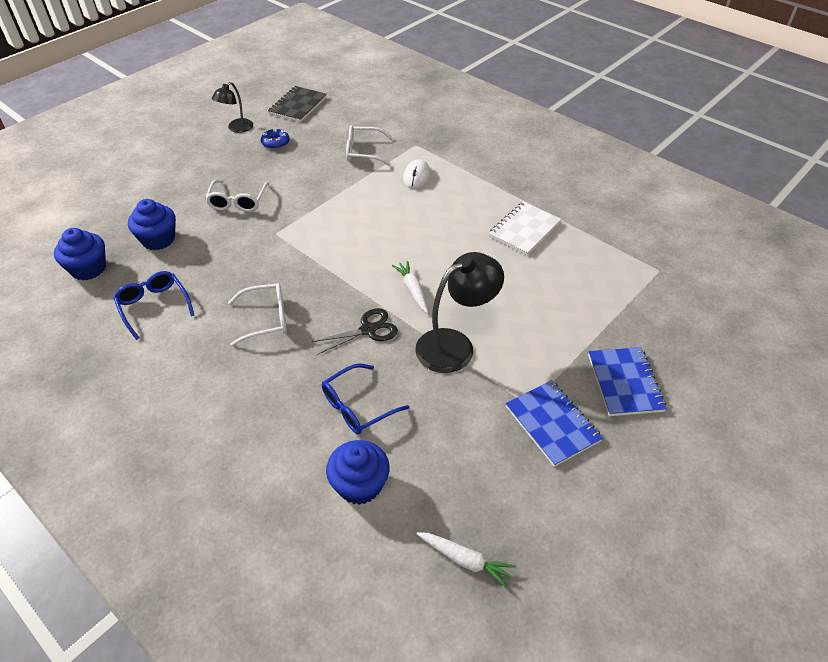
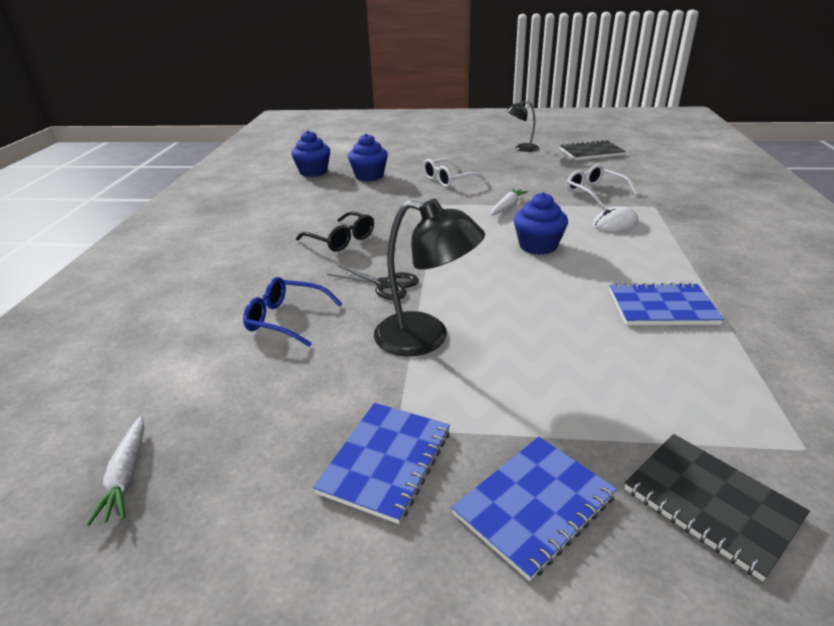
camera: 55 degrees right, 15 degrees down
(154, 306) = (304, 201): blue glasses -> none
(266, 319) = (341, 240): white glasses -> black glasses
(275, 143) = (534, 163): blue donut -> none
(359, 485) = (191, 361): blue cupcake -> blue cupcake (538, 246)
(412, 290) = (466, 284): white carrot -> white carrot (507, 207)
(524, 230) = (662, 307): white notebook -> blue notebook
(665, 324) = (711, 504): none -> black notebook

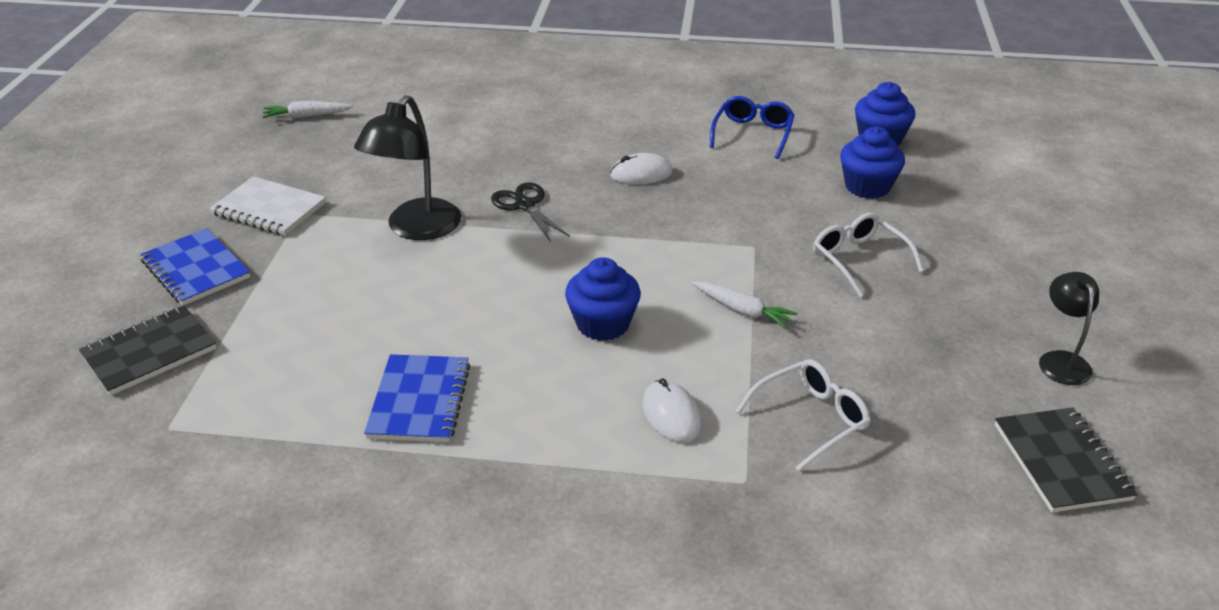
camera: 90 degrees right, 5 degrees up
(286, 319) = (473, 154): blue glasses -> blue glasses (753, 134)
(341, 240) = (641, 174): black glasses -> white mouse
(385, 284) = (525, 205): black scissors -> black scissors turned 120 degrees clockwise
(386, 461) = (269, 209): blue notebook -> white notebook

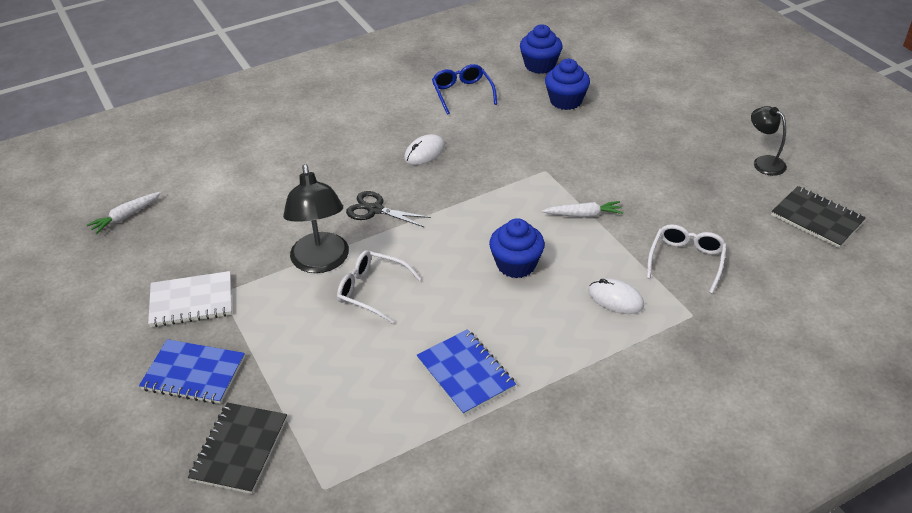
camera: 35 degrees left, 5 degrees up
(858, 259) = (610, 151): white glasses -> white glasses (371, 291)

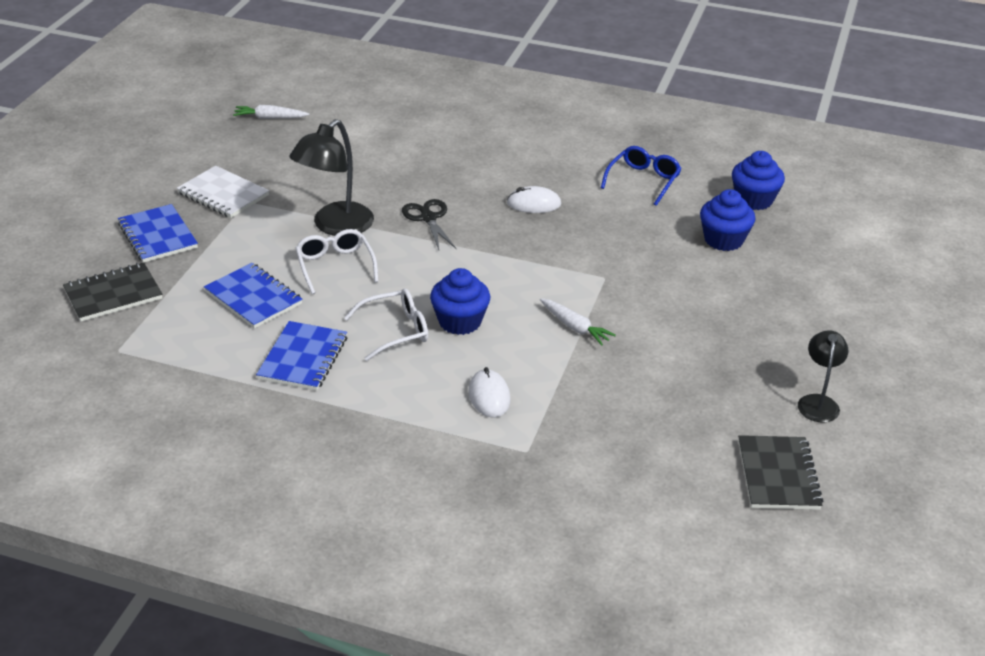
camera: 45 degrees right, 5 degrees down
(355, 360) = (253, 298): none -> blue notebook
(686, 260) = (595, 415): white glasses -> white glasses (396, 331)

